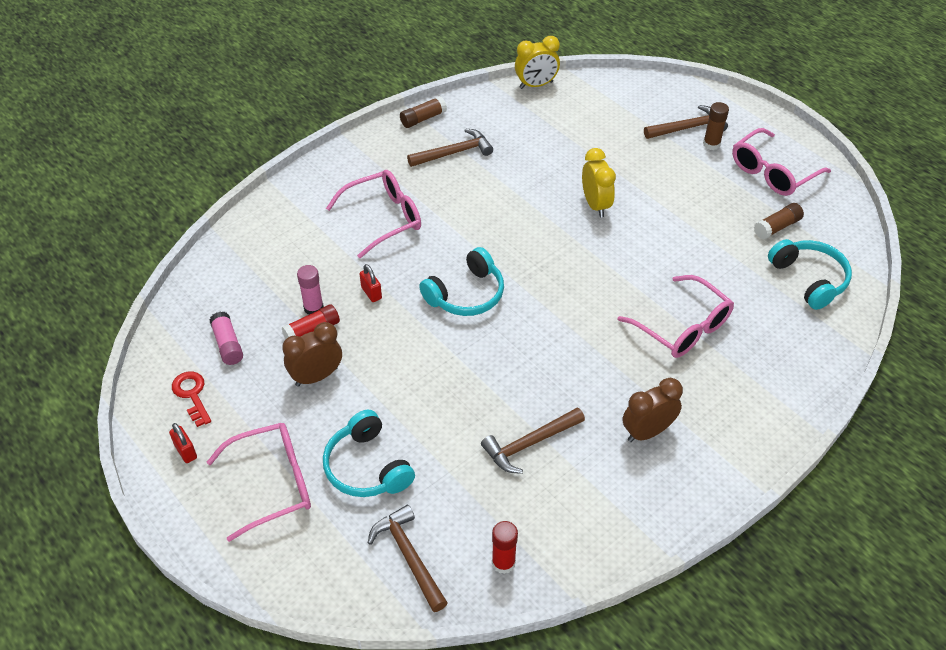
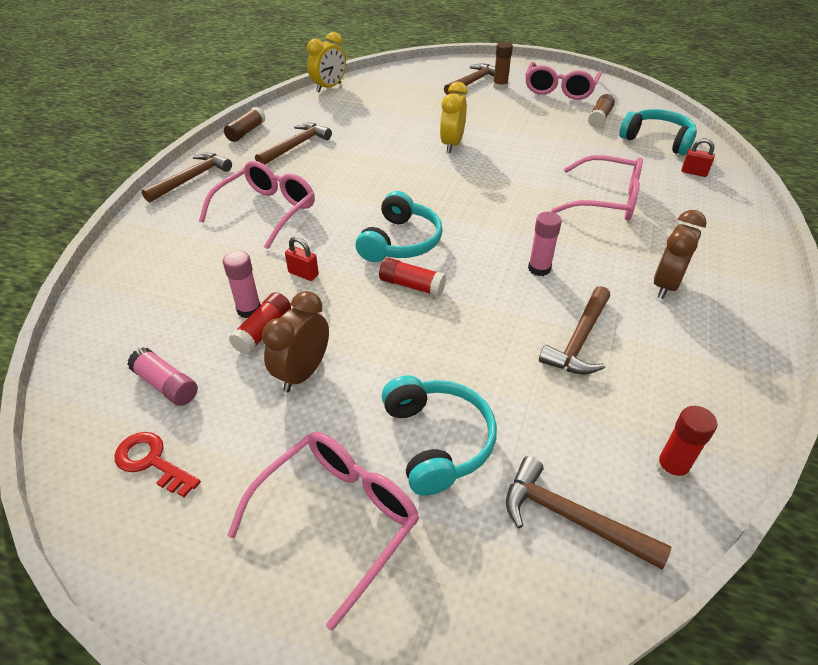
camera: 30 degrees left, 5 degrees down
(186, 451) = (186, 537): red padlock -> red padlock (694, 172)
(347, 159) = (192, 179): none -> brown hammer
(367, 467) = (437, 441): turquoise headphones -> turquoise headphones turned 135 degrees counterclockwise
(443, 339) = (412, 285): none -> red glue stick
(556, 369) = (539, 269): none -> pink glue stick
(595, 205) = (452, 145): yellow clock -> yellow clock turned 120 degrees counterclockwise

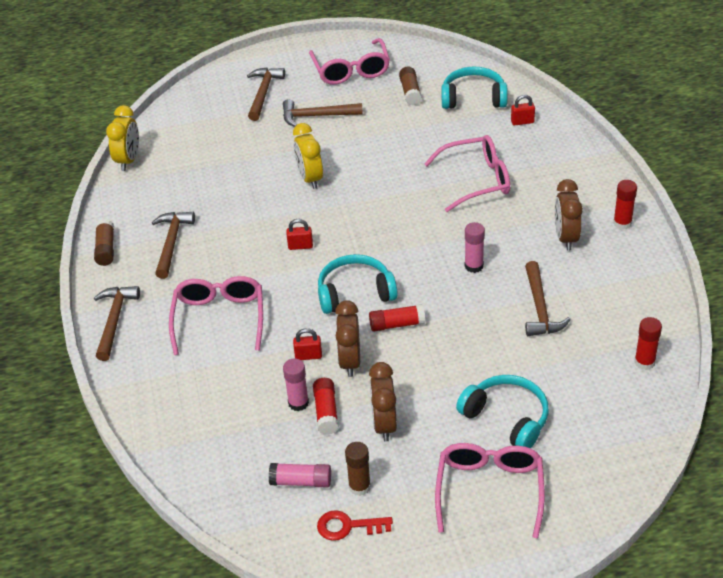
camera: 30 degrees left, 0 degrees up
(334, 296) = (350, 361): none -> brown clock
(392, 187) = (300, 246): none -> red padlock
(400, 242) = (355, 293): turquoise headphones -> turquoise headphones turned 90 degrees counterclockwise
(500, 86) = (293, 89): brown glue stick -> brown glue stick (359, 486)
(571, 517) = (611, 418): brown hammer -> brown hammer (316, 116)
(747, 299) = (622, 223): none -> red glue stick

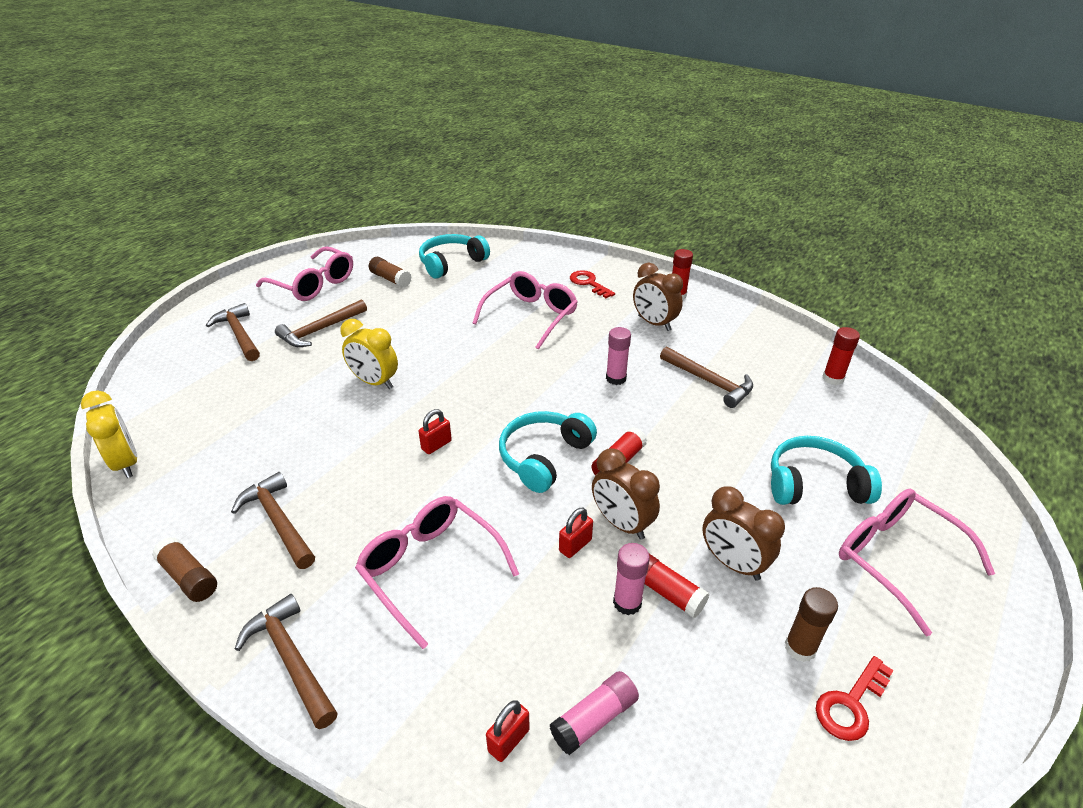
camera: 45 degrees left, 5 degrees down
(301, 481) = (742, 691): pink glue stick -> pink glue stick (594, 719)
(522, 122) = (512, 263): red padlock -> red padlock (508, 740)
(561, 173) = (588, 283): none -> red key

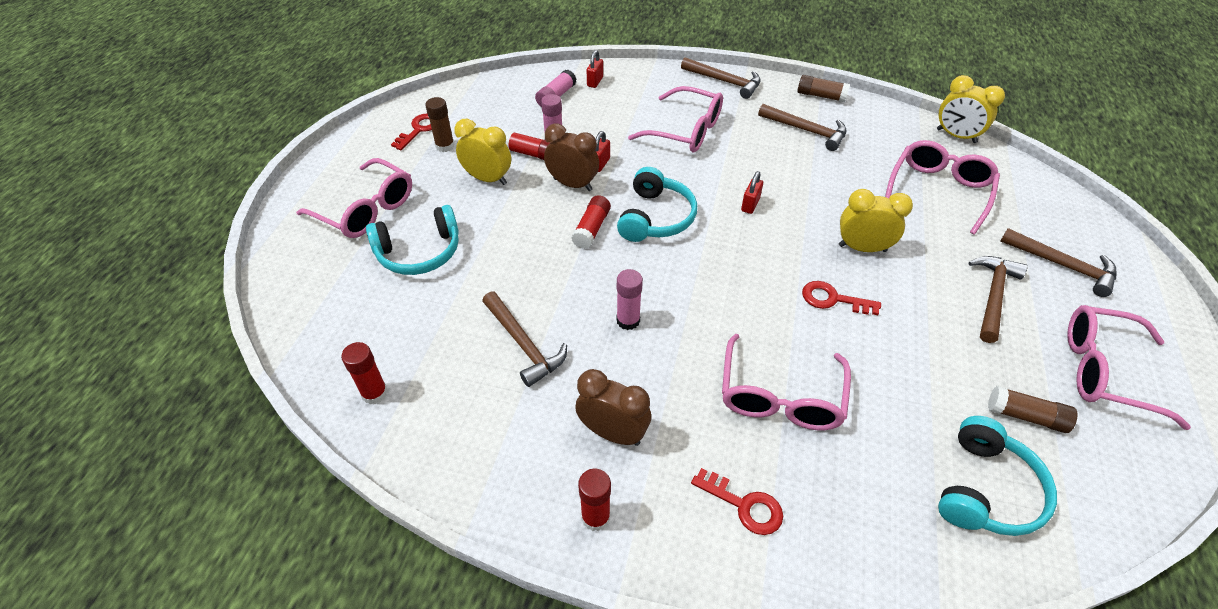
camera: 160 degrees right, 10 degrees up
(239, 411) = (938, 190): none -> pink glasses
(440, 355) = (833, 299): none -> red key
(709, 382) = (523, 345): brown hammer -> brown hammer turned 150 degrees counterclockwise
(733, 563) = (488, 179): brown clock -> yellow clock

